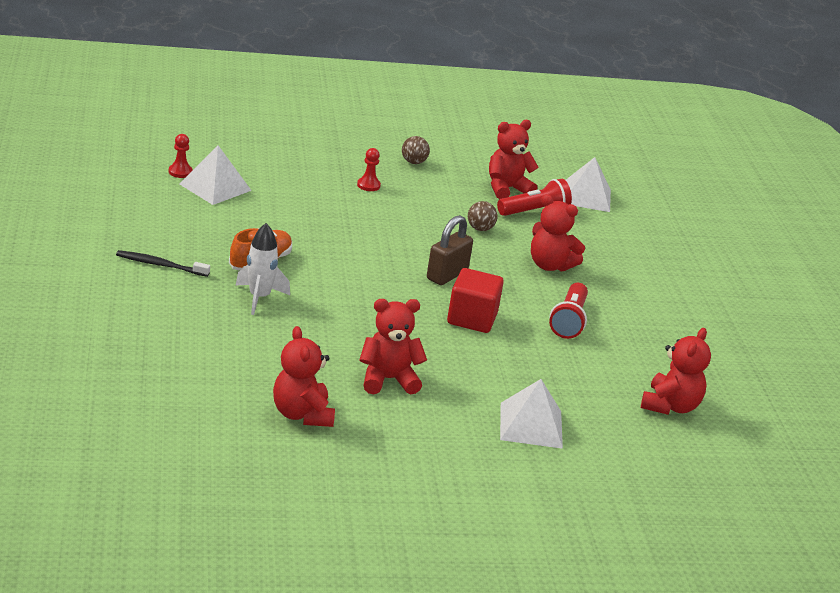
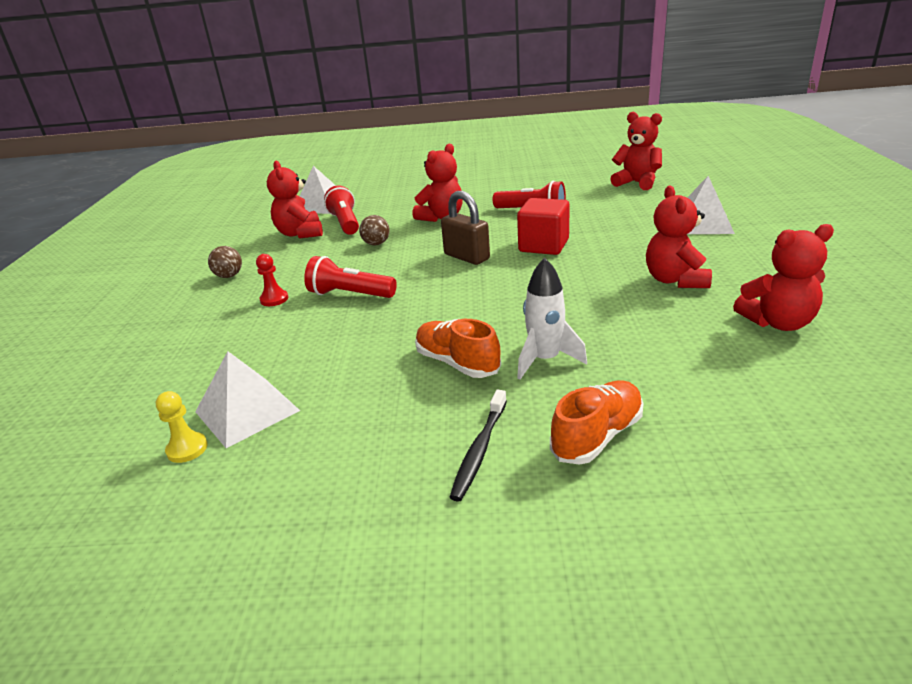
camera: 75 degrees left, 0 degrees up
(166, 307) = (597, 436): none -> orange shoe
(180, 172) = (187, 449): red pawn -> yellow pawn
(373, 218) = (350, 295): none -> red flashlight

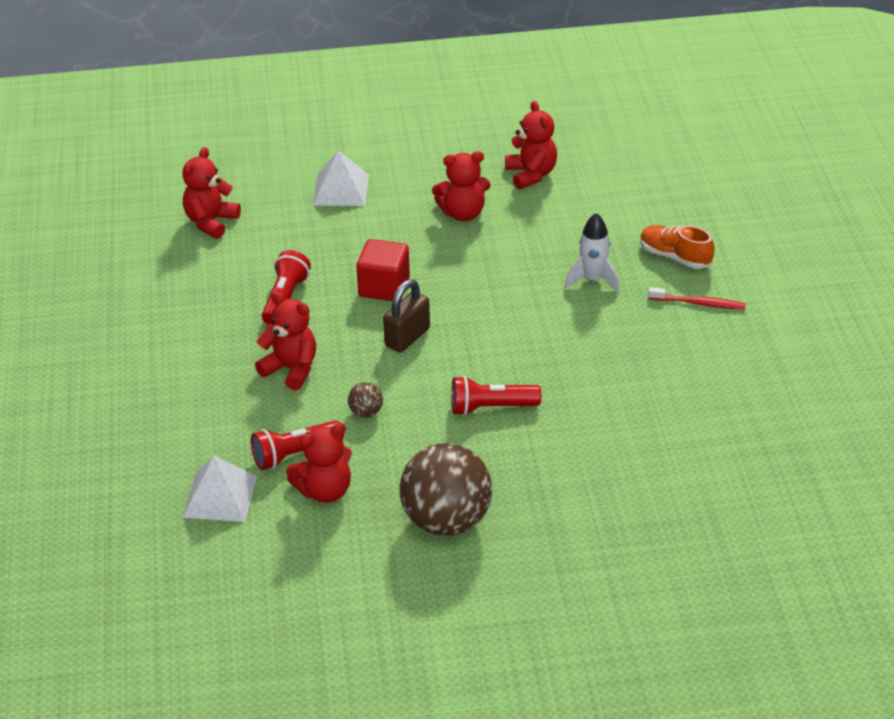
camera: 100 degrees left, 10 degrees up
(187, 449) = (731, 443): yellow pawn -> none
(229, 276) = (446, 521): brown ball -> brown ball, size x2.45
(247, 411) = (682, 425): white pyramid -> none
(274, 299) = (502, 463): red pawn -> none
(350, 295) = (491, 408): red flashlight -> red flashlight turned 75 degrees clockwise
(457, 363) = (602, 323): orange shoe -> none
(479, 450) = (699, 303): black toothbrush -> red toothbrush

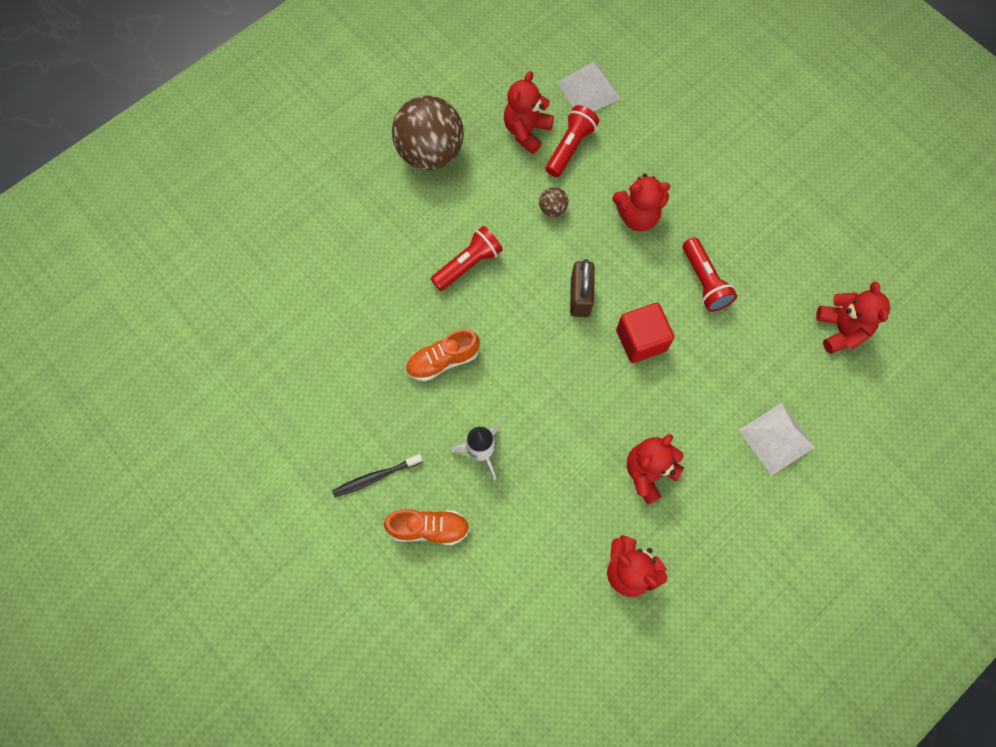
camera: 145 degrees right, 30 degrees up
(577, 350) = (443, 361): none -> orange shoe
(699, 303) = (376, 477): red toothbrush -> black toothbrush

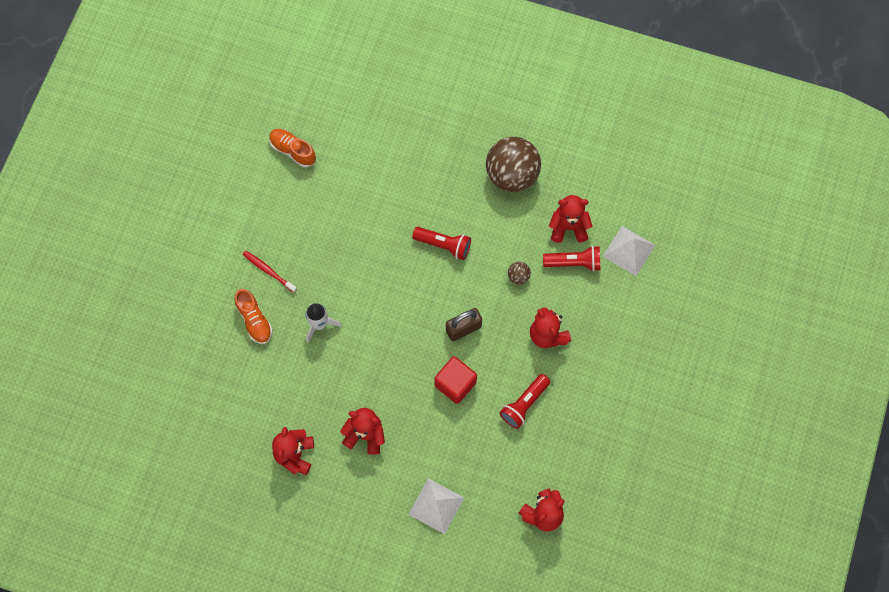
camera: 60 degrees right, 0 degrees up
(376, 477) = (268, 271): black toothbrush -> red toothbrush
(443, 361) = (367, 267): orange shoe -> orange shoe (293, 151)

